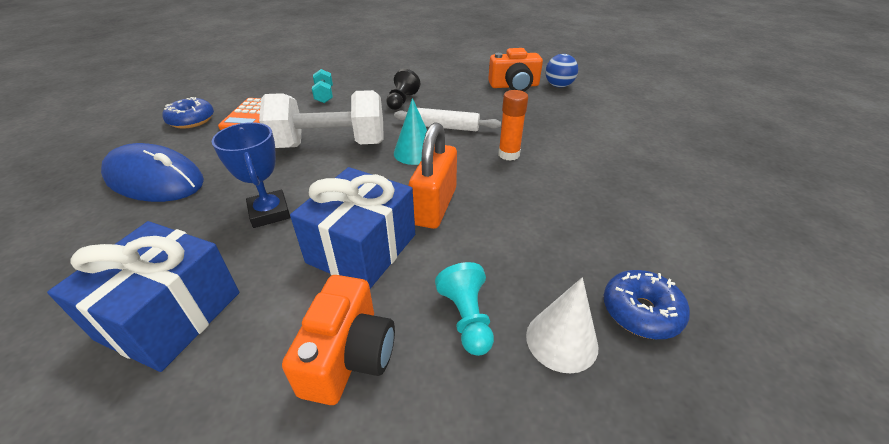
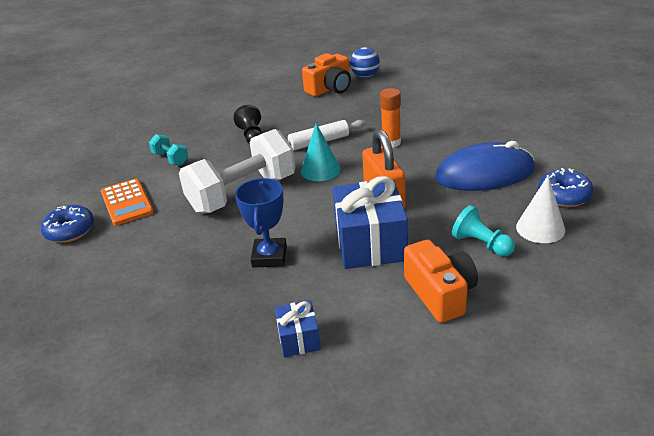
camera: 30 degrees left, 5 degrees down
(155, 179) = (126, 284): blue mouse -> blue mouse (484, 174)
(170, 315) = (299, 338): blue gift -> blue gift, size x0.51
(269, 213) = (269, 256): blue trophy -> blue trophy turned 60 degrees clockwise

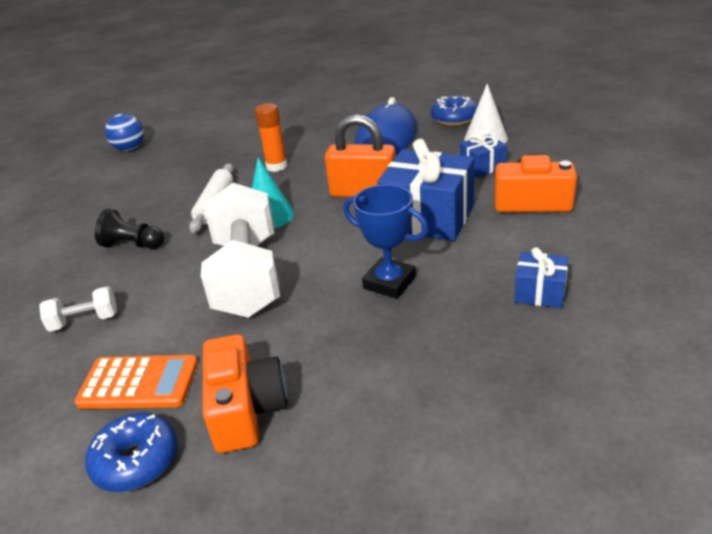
camera: 60 degrees left, 0 degrees up
(170, 159) = (84, 321): turquoise dumbbell -> white dumbbell
(330, 89) = (118, 173): orange camera -> orange camera (246, 409)
(481, 244) = (482, 167): turquoise pawn -> blue gift

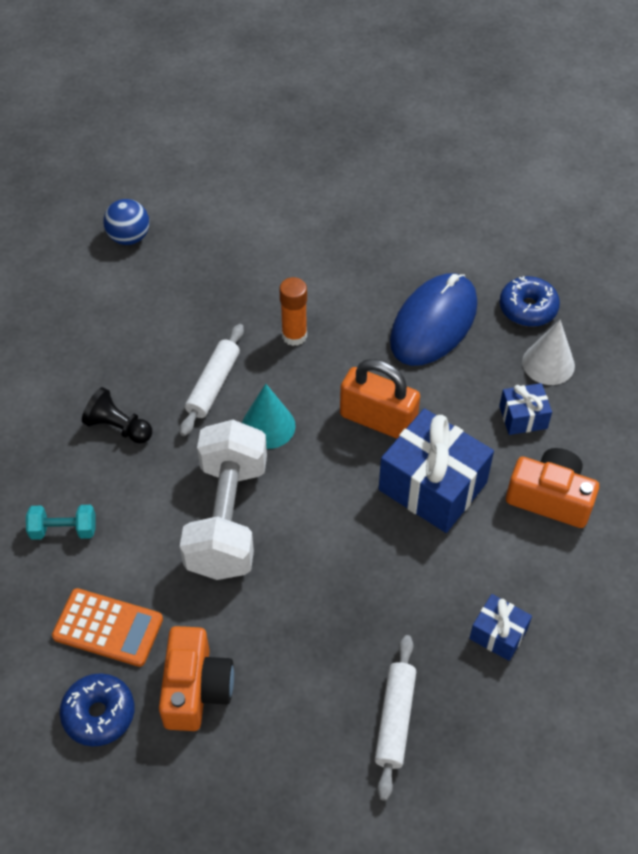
camera: 10 degrees right, 20 degrees up
(84, 321) = (64, 530): white dumbbell -> turquoise dumbbell
(389, 282) = (362, 573): blue trophy -> none
(472, 381) = (395, 719): none -> white rolling pin

